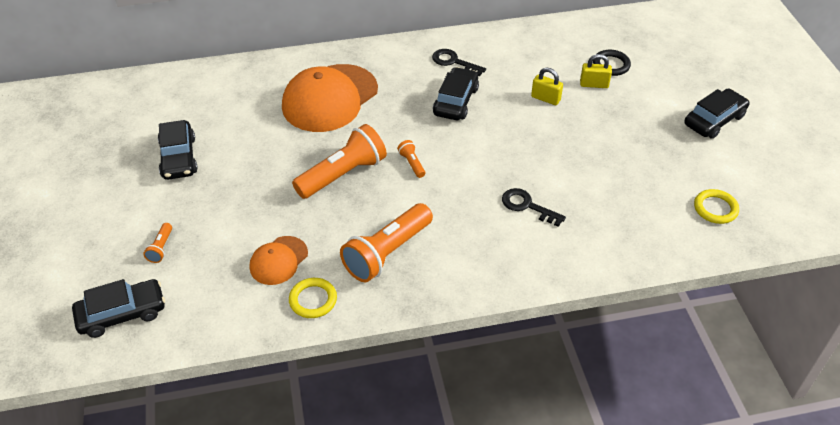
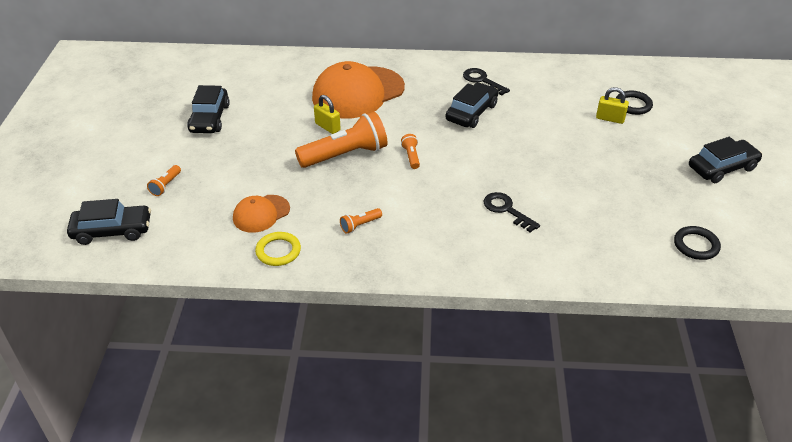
camera: 15 degrees right, 5 degrees down
(387, 253) = (360, 225): orange flashlight -> orange flashlight, size x0.44
(545, 98) = (558, 123): yellow padlock -> yellow padlock (327, 127)
(715, 208) = (696, 245): yellow ring -> black ring

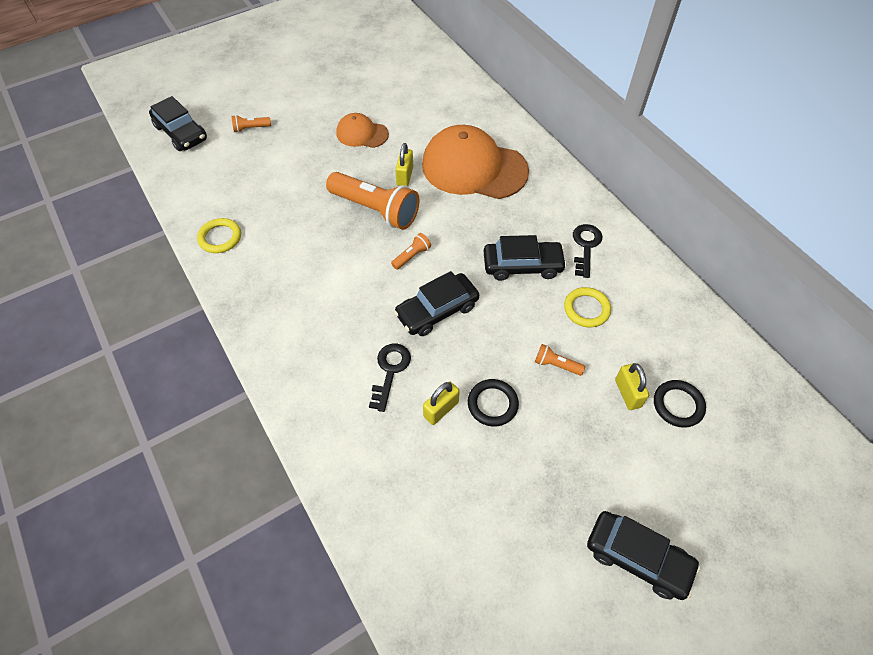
camera: 55 degrees right, 15 degrees up
(209, 118) = (352, 101): black car -> black car (437, 310)
(261, 214) = (258, 201): orange cap -> orange cap (362, 134)
(360, 225) = (288, 272): orange flashlight -> orange flashlight (556, 365)
(533, 104) = (586, 309): none -> yellow ring
(559, 200) = (441, 409): none -> yellow padlock
(696, 245) = (463, 583): black ring -> black ring (492, 404)

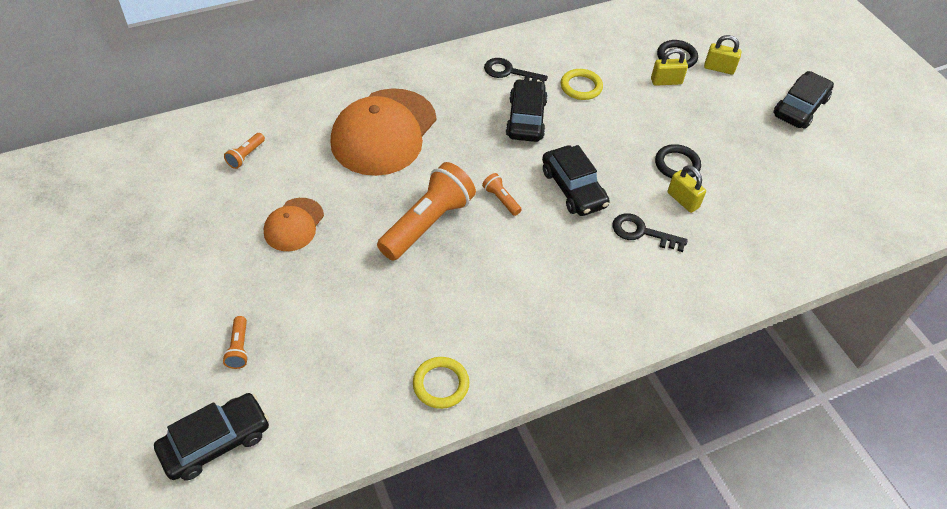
camera: 85 degrees left, 5 degrees down
(405, 176) = (381, 192): yellow padlock -> yellow padlock (719, 68)
(556, 365) = (638, 117): orange flashlight -> orange flashlight (246, 156)

